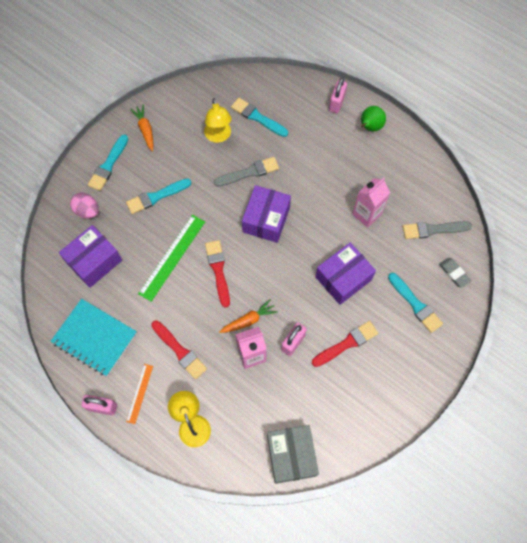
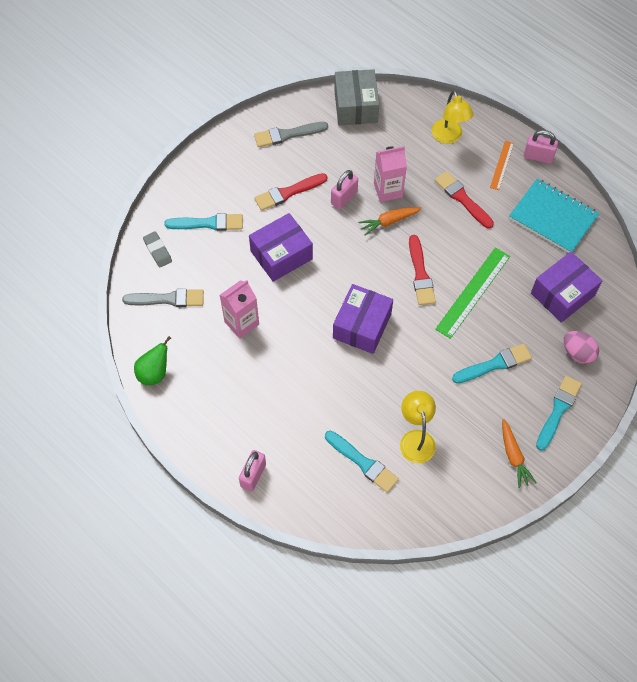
camera: 175 degrees left, 5 degrees down
(249, 172) = (379, 386): grey brush -> grey brush (287, 134)
(370, 127) = (215, 436): green pear -> green pear (154, 373)
(415, 304) = (208, 223): turquoise brush -> turquoise brush turned 120 degrees clockwise

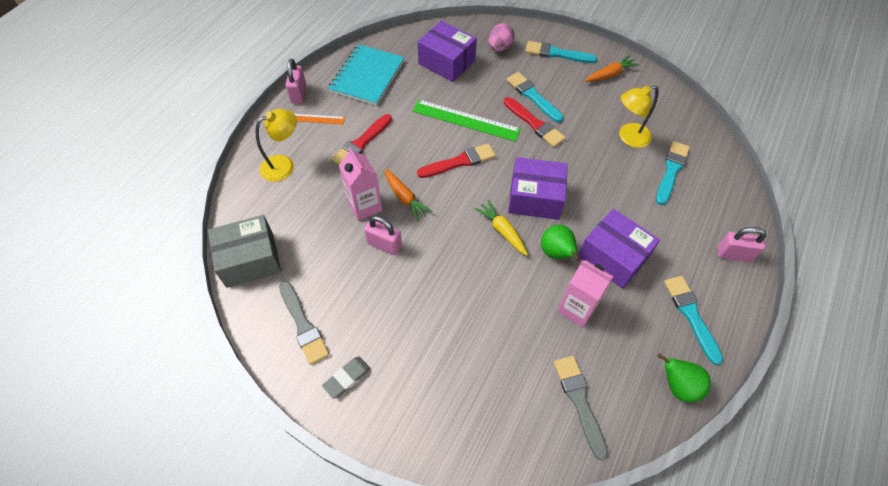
camera: 105 degrees left, 5 degrees down
(157, 251) = (517, 437): grey eraser -> grey eraser (347, 378)
(208, 223) = (458, 384): turquoise brush -> turquoise brush (691, 315)
(281, 255) = (477, 290): purple box -> purple box (613, 257)
(288, 192) = (390, 303): red brush -> red brush (534, 124)
(298, 325) = (556, 253): none -> green pear
(333, 289) = (502, 231): none -> yellow carrot

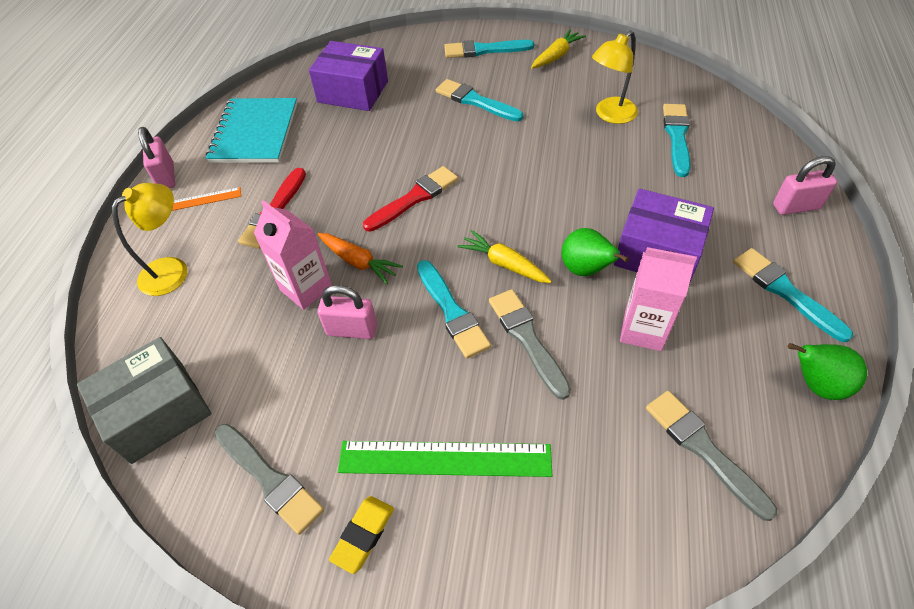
camera: 15 degrees left, 5 degrees down
(347, 378) = (363, 535): grey eraser -> yellow eraser
(453, 253) = (452, 312): none -> turquoise brush
(466, 120) = (403, 149): green ruler -> green ruler (444, 459)
(496, 289) = (527, 339): none -> grey brush
(499, 48) = (413, 60): pink egg -> none
(534, 124) = (491, 130): red brush -> none
(535, 198) = (529, 213): purple box -> none
(610, 74) = (556, 56): orange carrot -> yellow carrot

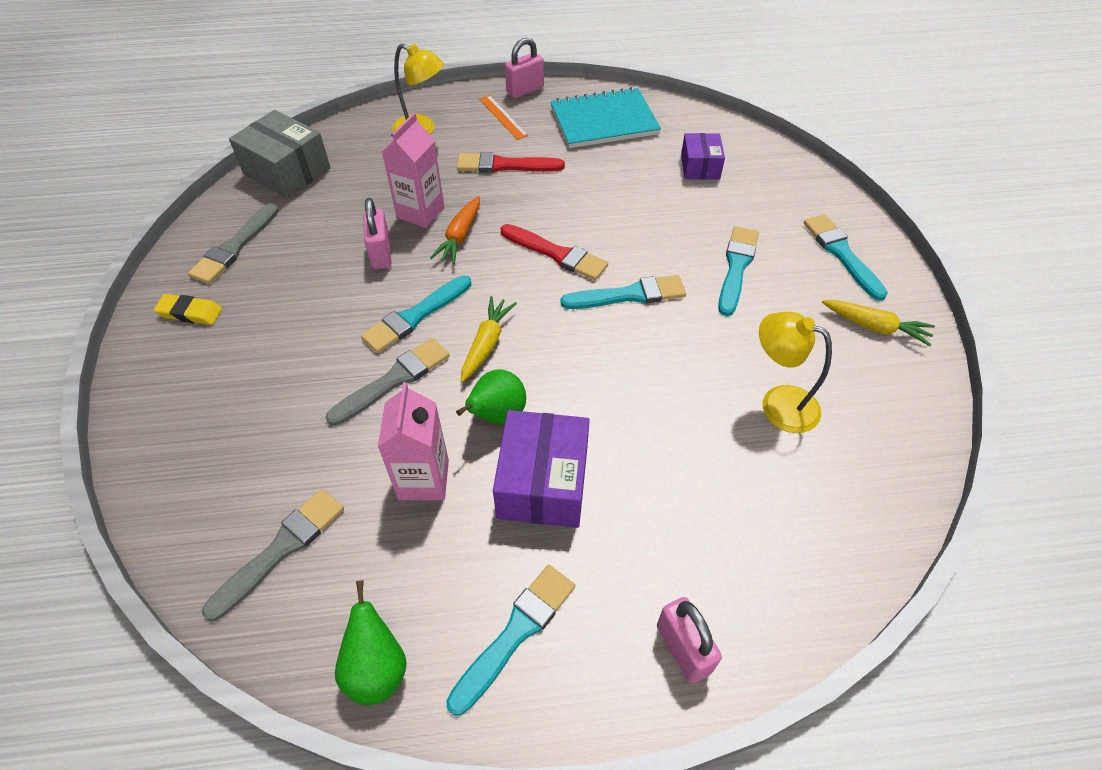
camera: 70 degrees right, 0 degrees up
(353, 91) = (700, 167): purple box -> purple box, size x0.61
(444, 459) = (258, 346): green ruler -> none
(677, 137) = (770, 485): turquoise brush -> turquoise brush (629, 295)

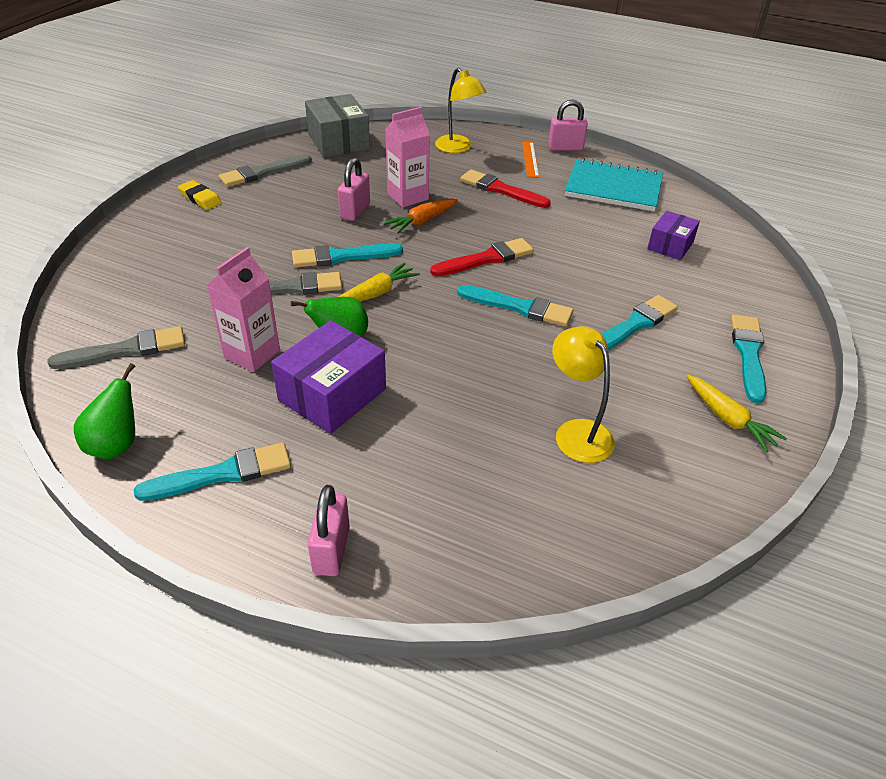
camera: 30 degrees right, 10 degrees down
(556, 254) = (486, 259): red brush -> red brush turned 90 degrees counterclockwise

